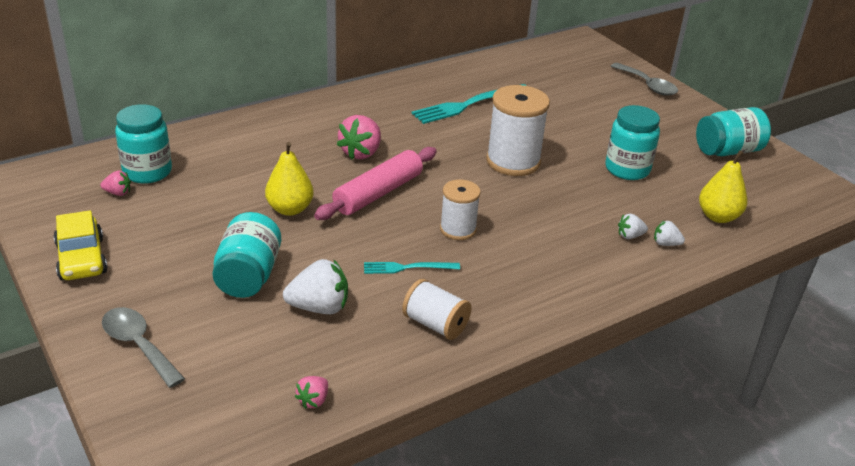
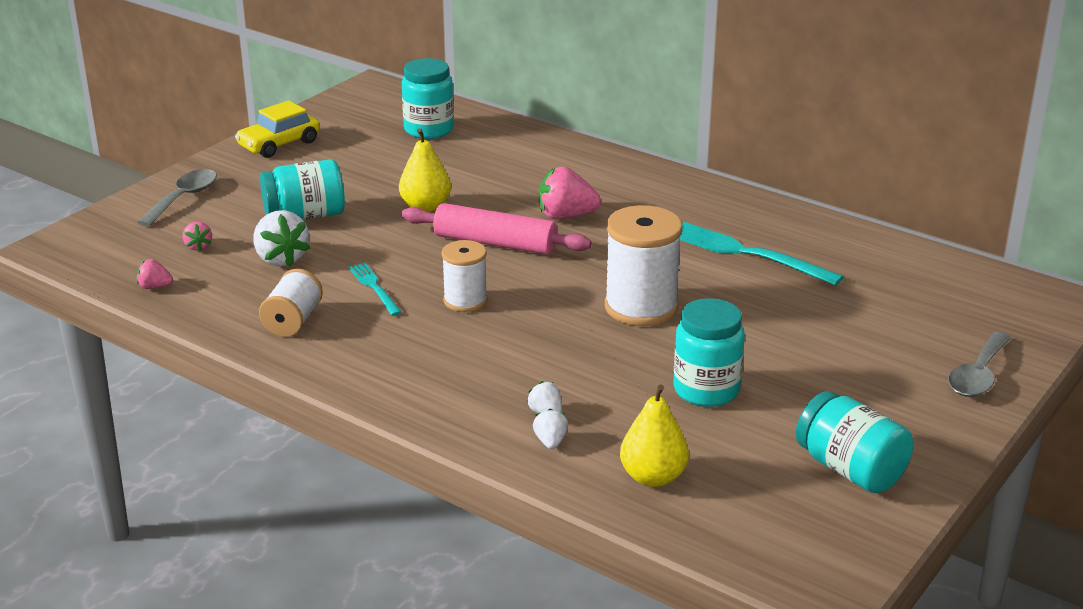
camera: 70 degrees right, 5 degrees down
(118, 193) = (384, 128): pink strawberry -> pink strawberry (198, 246)

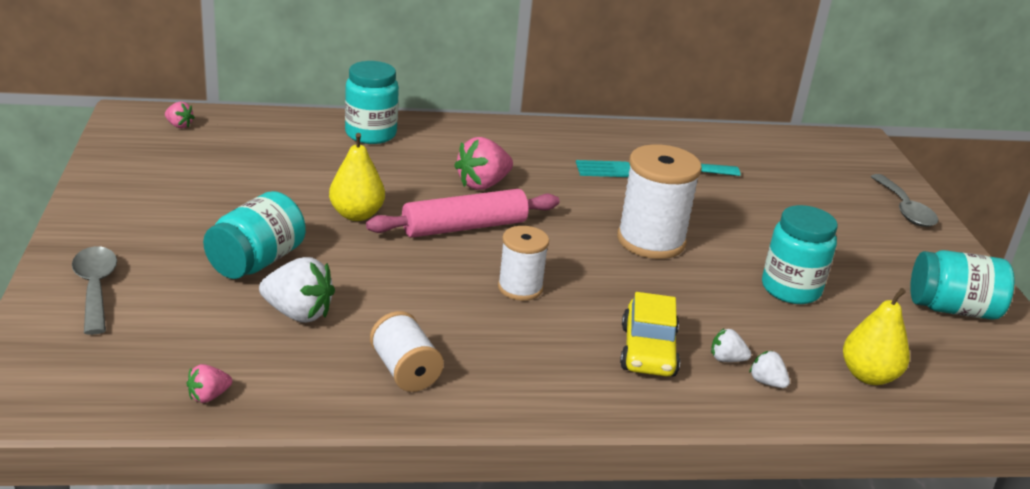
camera: 45 degrees left, 0 degrees up
(198, 246) = (191, 333): pink strawberry -> pink strawberry (179, 125)
(279, 144) = (118, 198): yellow car -> yellow car (648, 351)
(374, 287) = (427, 307): turquoise fork -> none
(429, 130) = (250, 142): turquoise jar -> turquoise jar (370, 134)

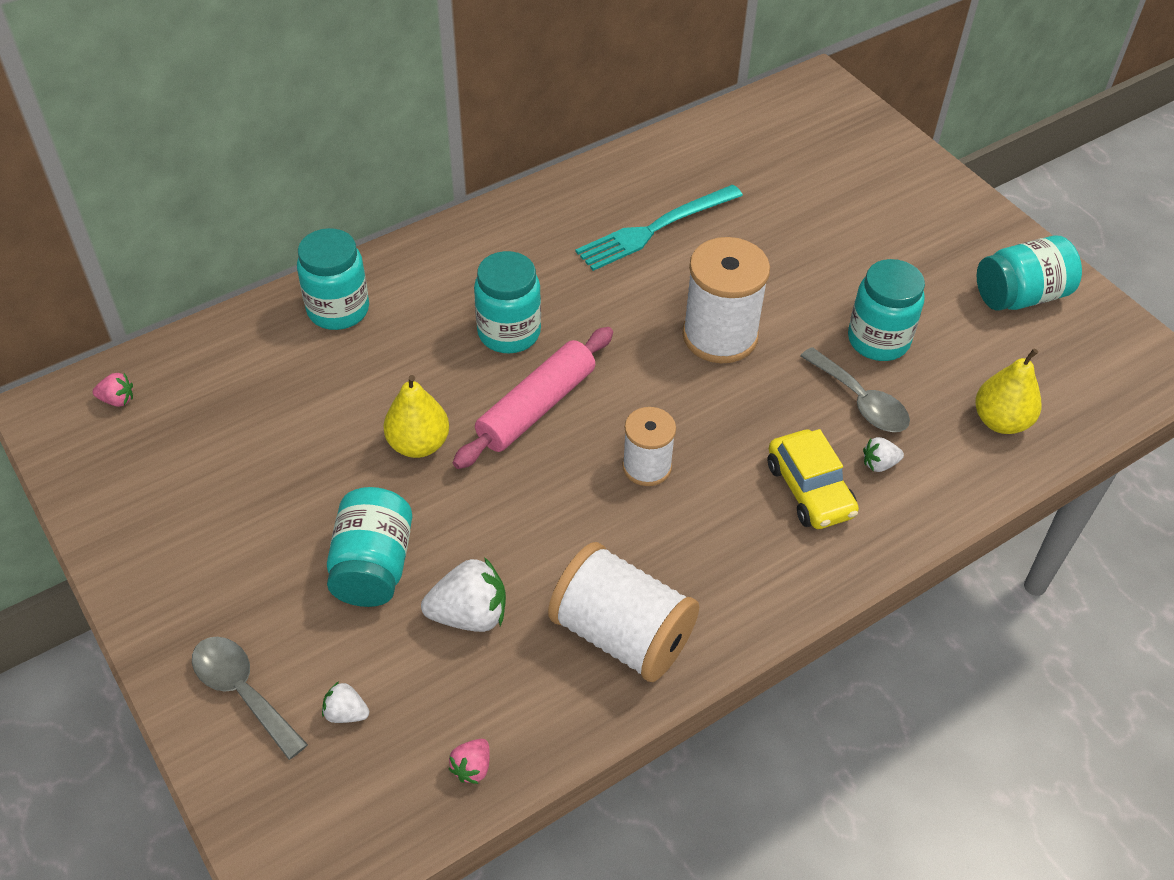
camera: 25 degrees left, 20 degrees up
(405, 371) = (622, 634): white spool -> white spool, size x1.66
(482, 184) = (509, 333): pink strawberry -> turquoise jar
(767, 382) = (927, 475): white strawberry -> white strawberry (346, 713)
(904, 209) = (911, 173): grey spoon -> grey spoon (860, 401)

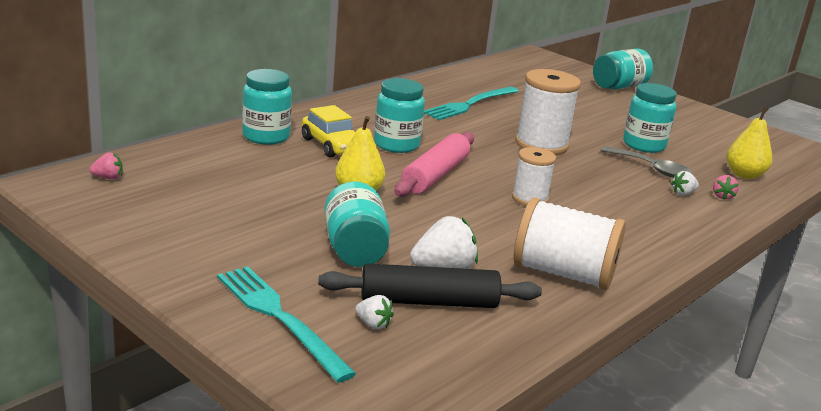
camera: 15 degrees left, 25 degrees down
(242, 692) = (280, 318): grey spoon -> turquoise fork
(346, 713) = (373, 324): white strawberry -> white strawberry turned 150 degrees counterclockwise
(427, 676) = (428, 302): none -> black rolling pin
(472, 768) = (492, 346): pink strawberry -> pink strawberry (722, 196)
(810, 490) = (646, 205): yellow car -> yellow car (332, 145)
(1020, 296) = (716, 128): turquoise jar -> turquoise jar (619, 87)

